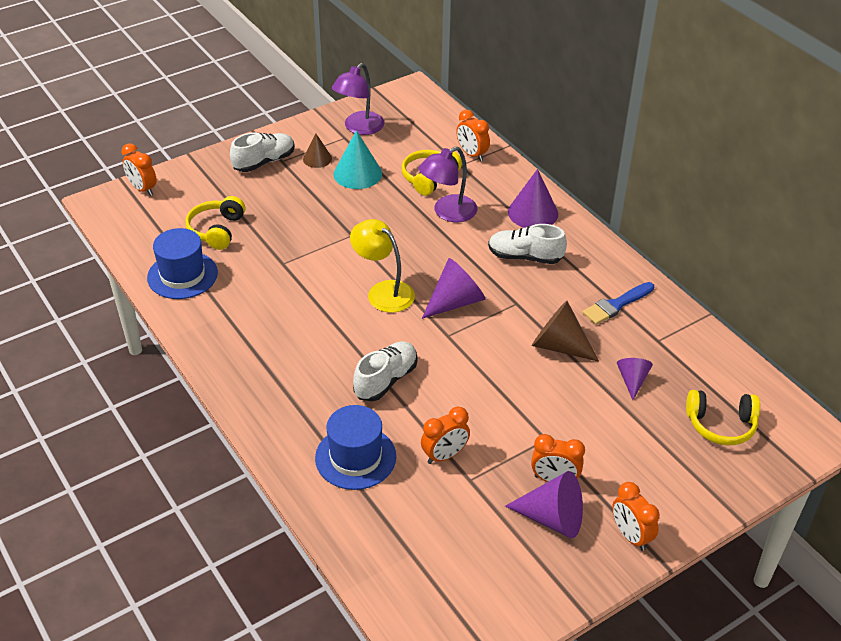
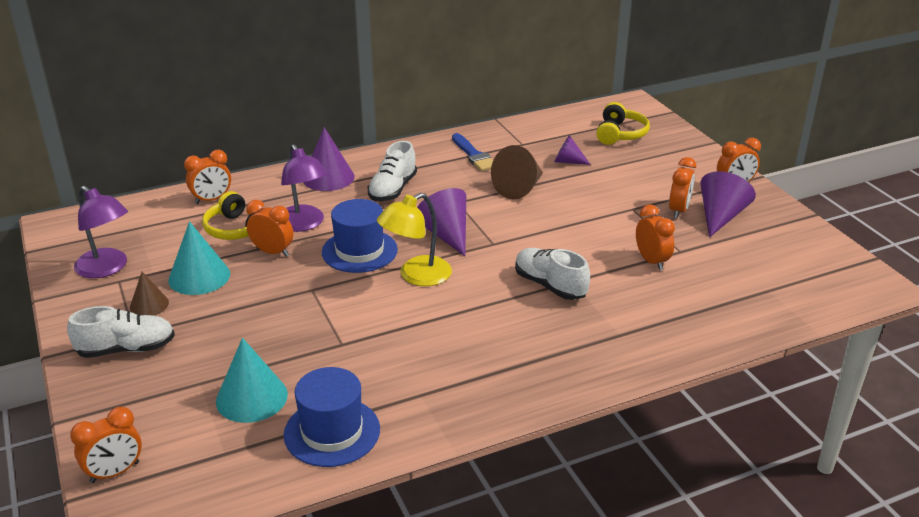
camera: 80 degrees left, 10 degrees down
(216, 230) = (251, 397): yellow headphones -> turquoise cone
(264, 162) = (126, 349): white shoe -> white shoe turned 105 degrees clockwise
(355, 457) = (654, 312): blue hat -> blue hat (359, 251)
(400, 204) = (273, 252): none -> orange clock

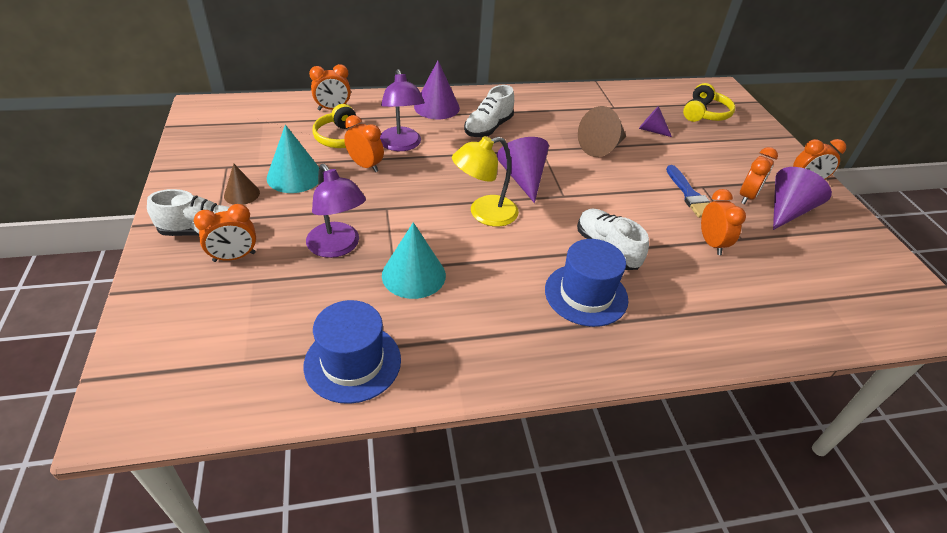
camera: 10 degrees right, 10 degrees up
(107, 268) = (222, 153): purple lamp -> purple lamp (338, 247)
(115, 472) = (137, 359): orange clock -> orange clock (234, 257)
(251, 397) = (292, 307): turquoise cone -> turquoise cone (413, 275)
(359, 251) = (441, 179): blue hat -> blue hat (586, 294)
(474, 155) = (568, 110): blue brush -> blue brush (690, 195)

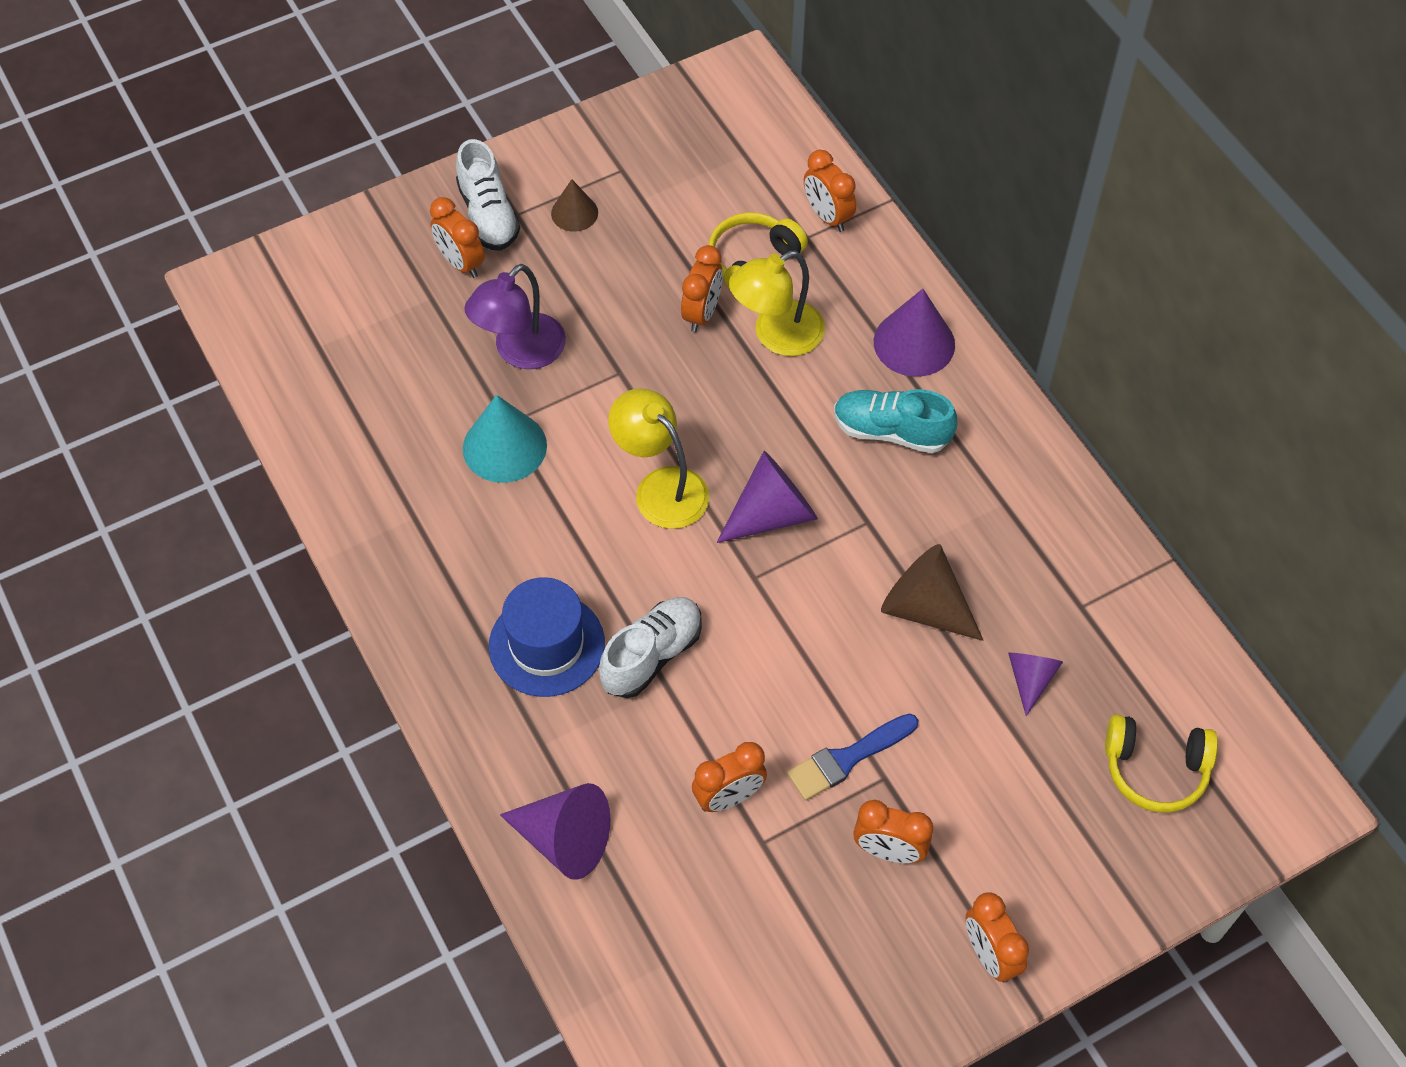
camera: 75 degrees right, 15 degrees up
(294, 176) = (637, 247): turquoise cone -> none
(352, 362) = (350, 438): blue hat -> none
(401, 145) = (776, 336): purple lamp -> yellow lamp
(488, 128) = (891, 431): white shoe -> turquoise shoe
(787, 210) = (878, 917): purple cone -> purple cone (565, 839)

